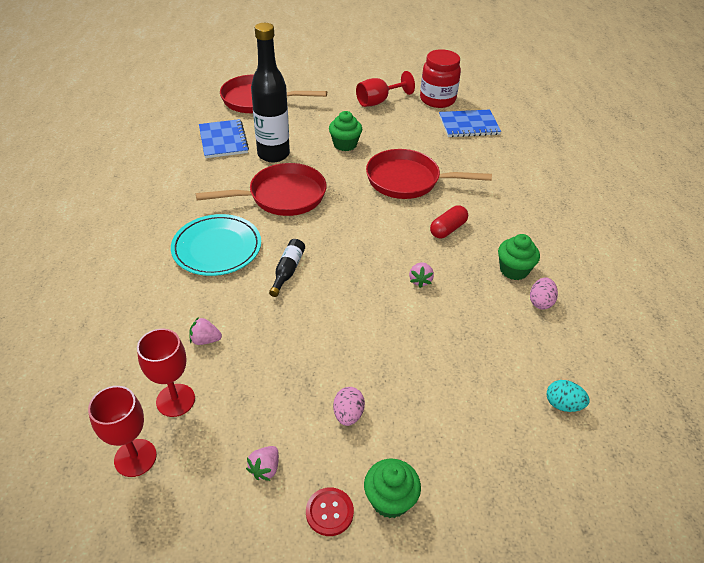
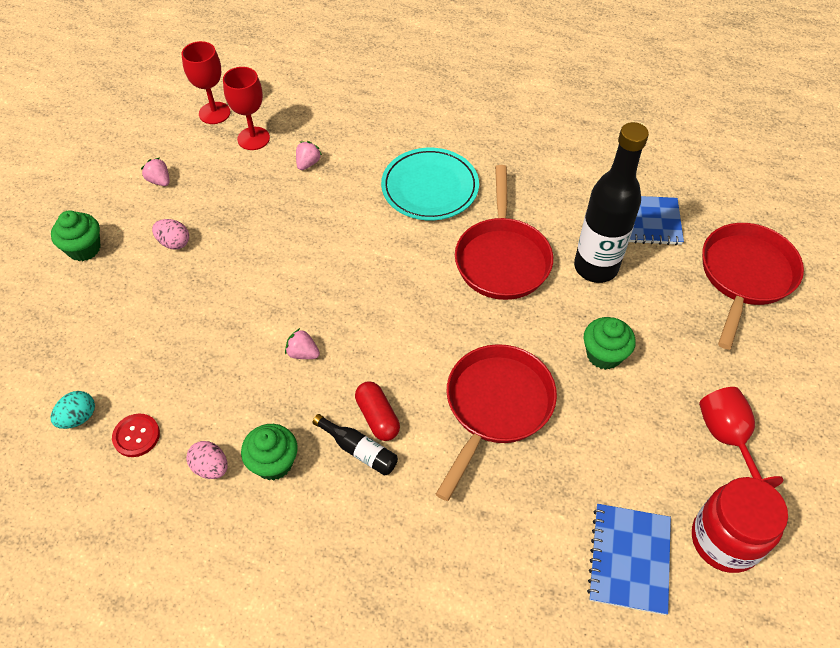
camera: 110 degrees right, 10 degrees up
(288, 271) = (371, 238): black bottle -> black bottle (359, 450)
(329, 512) = (100, 210): red button -> red button (136, 436)

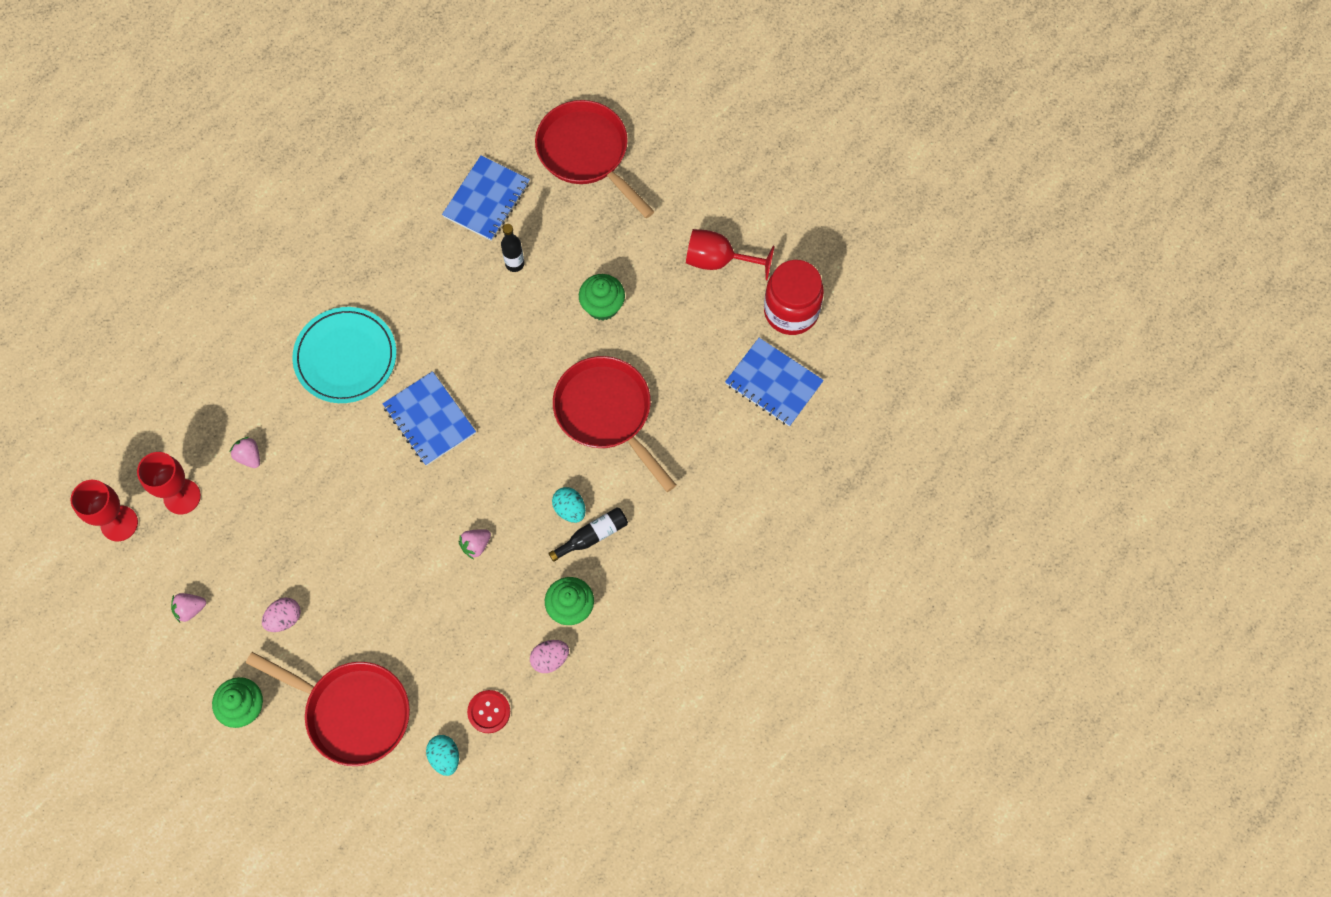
camera: 65 degrees left, 15 degrees up
(377, 417) = (570, 509): red capsule -> turquoise egg
(407, 267) = (429, 420): none -> blue notebook
(502, 258) = (464, 335): red pan -> red pan (352, 712)
(595, 267) = (514, 264): black bottle -> black bottle, size x0.45

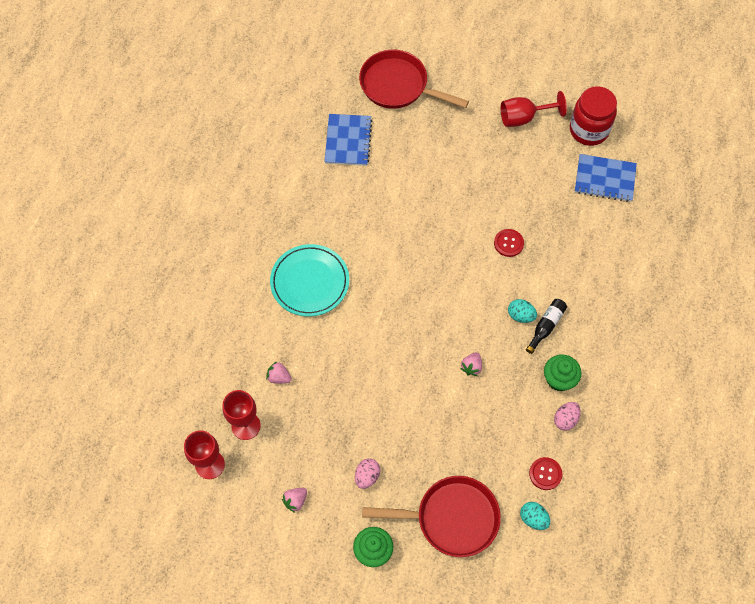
camera: 25 degrees left, 5 degrees down
(429, 420) = (391, 298): blue notebook -> none
(514, 264) = (391, 174): black bottle -> none
(602, 306) = (465, 177): green cupcake -> none
(607, 413) = (508, 243): red pan -> red button

